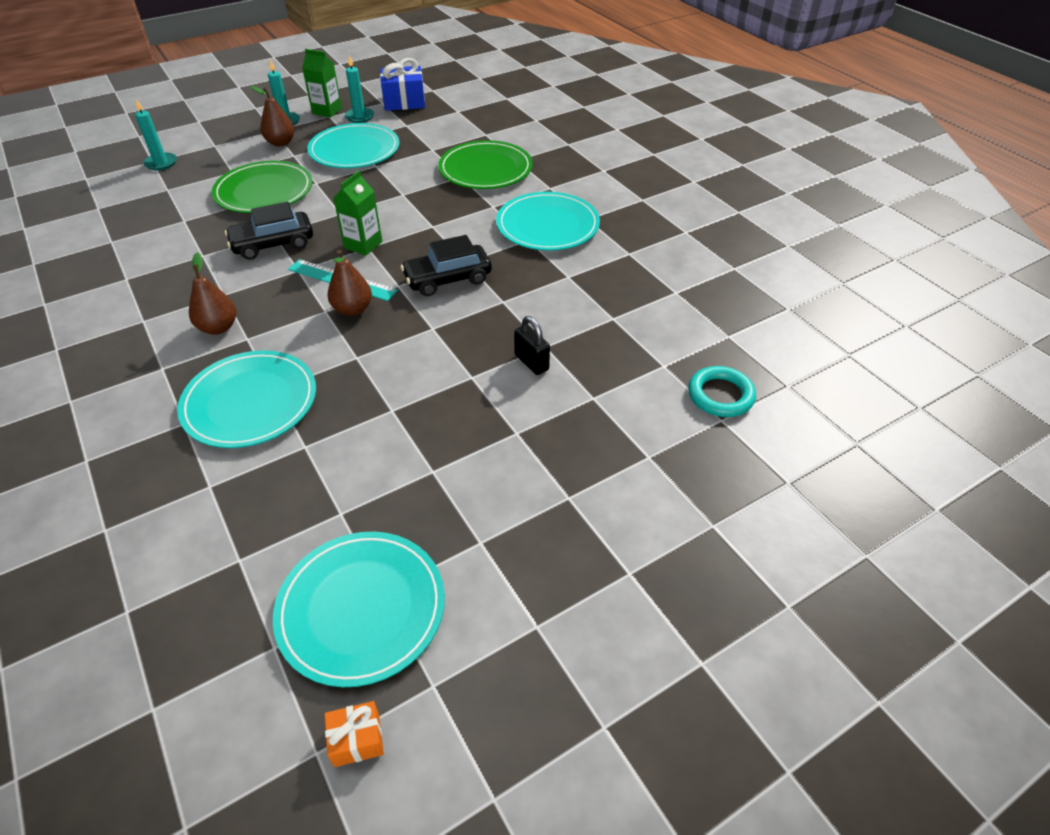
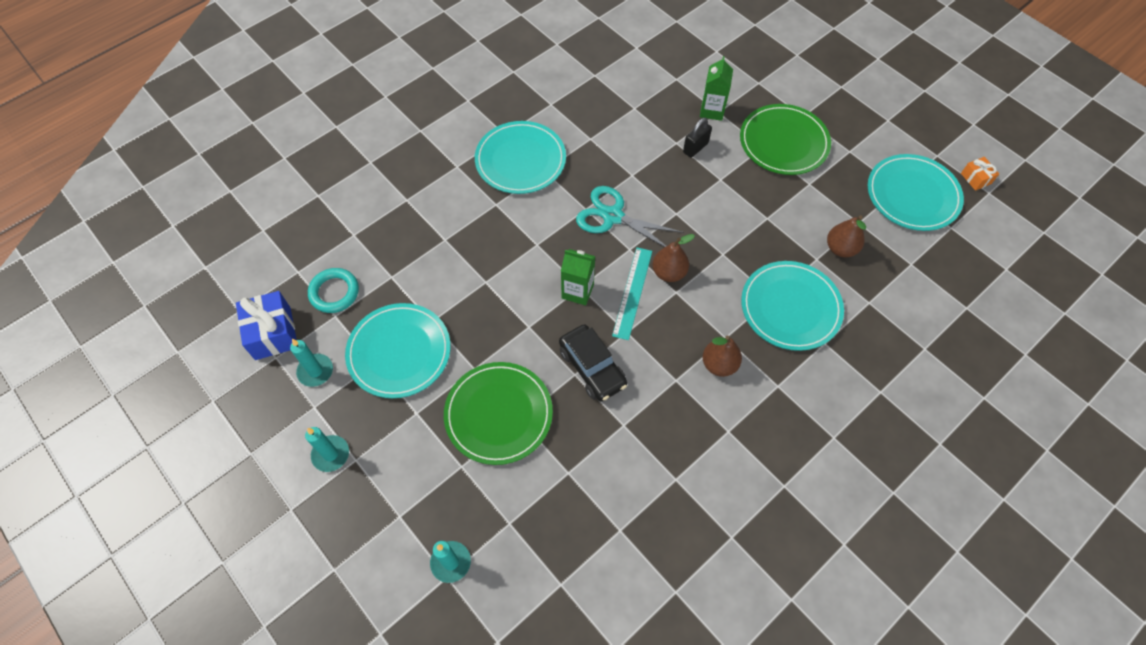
camera: 100 degrees left, 15 degrees up
(281, 143) = (387, 438): brown pear -> brown pear (840, 248)
(327, 111) = (300, 414): green carton -> green carton (712, 110)
(448, 279) = (613, 216): black car -> turquoise scissors
(485, 169) = (428, 221): green plate -> green plate (783, 142)
(720, 395) = (695, 51): turquoise ring -> turquoise ring (334, 292)

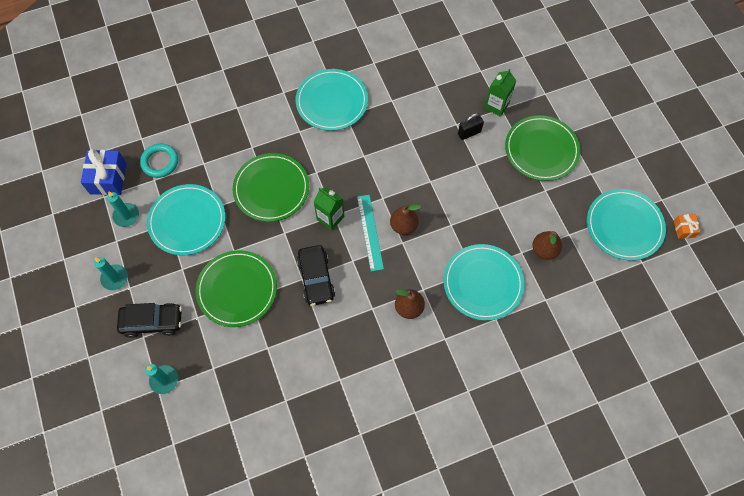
camera: 20 degrees right, 5 degrees up
(404, 493) = (152, 322): none -> black car
(490, 280) = (271, 189): none -> green plate
(613, 216) = (381, 168): turquoise scissors -> none
(632, 292) = (370, 232): turquoise ruler -> turquoise ruler turned 45 degrees counterclockwise

